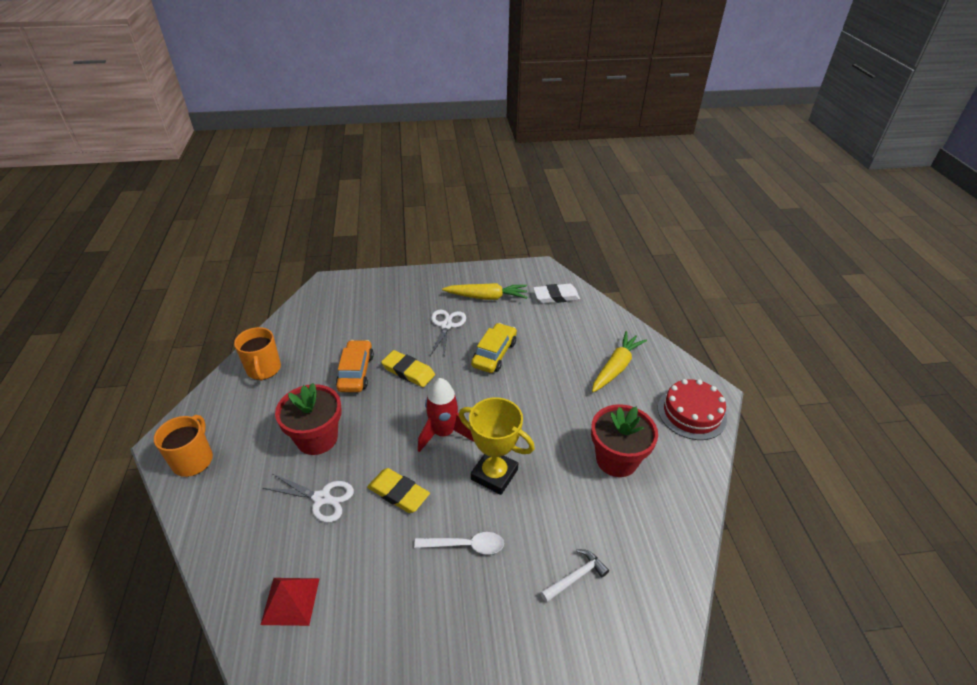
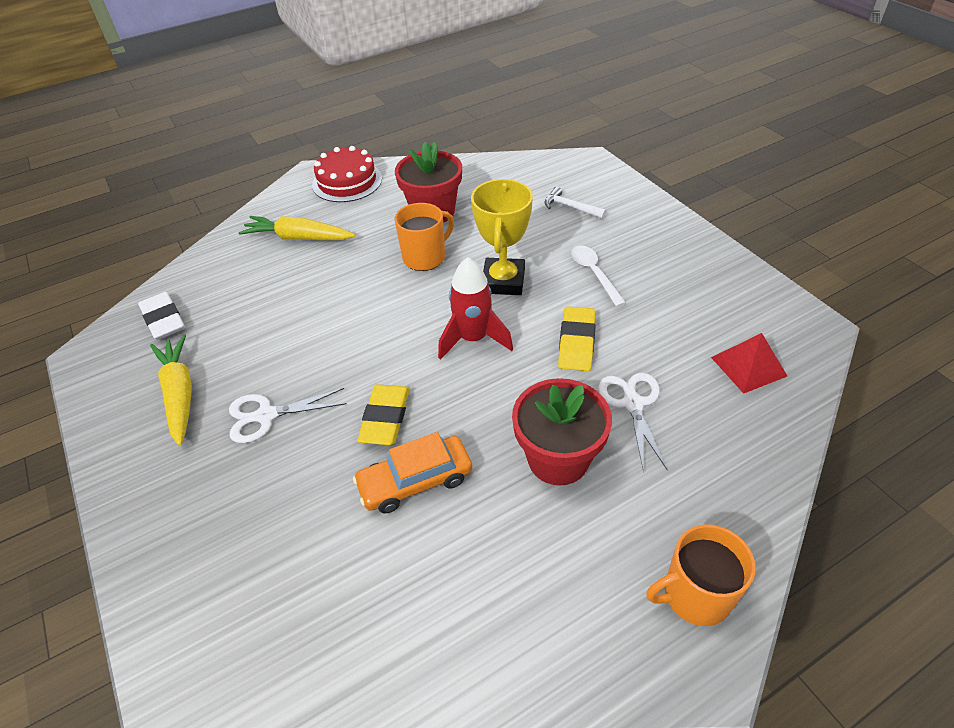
camera: 110 degrees left, 5 degrees up
(264, 369) = (472, 628): orange mug -> orange mug (425, 257)
(494, 354) = (312, 342): yellow car -> none

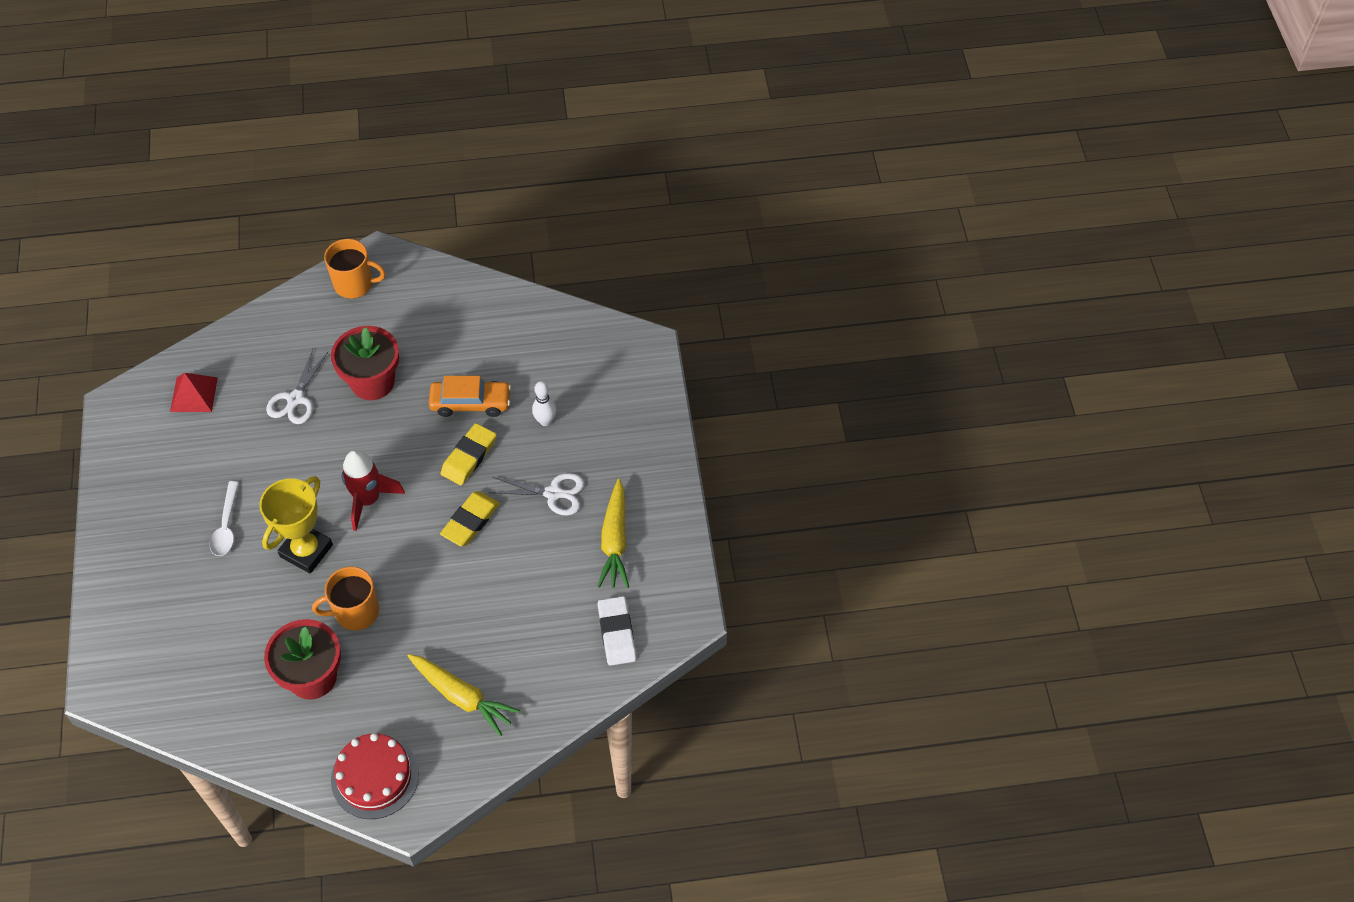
camera: 160 degrees left, 10 degrees up
(305, 495) = (545, 421): none -> white bowling pin
(570, 207) = (179, 621): white hammer -> none
(576, 342) = (294, 464): yellow eraser -> yellow eraser (470, 521)

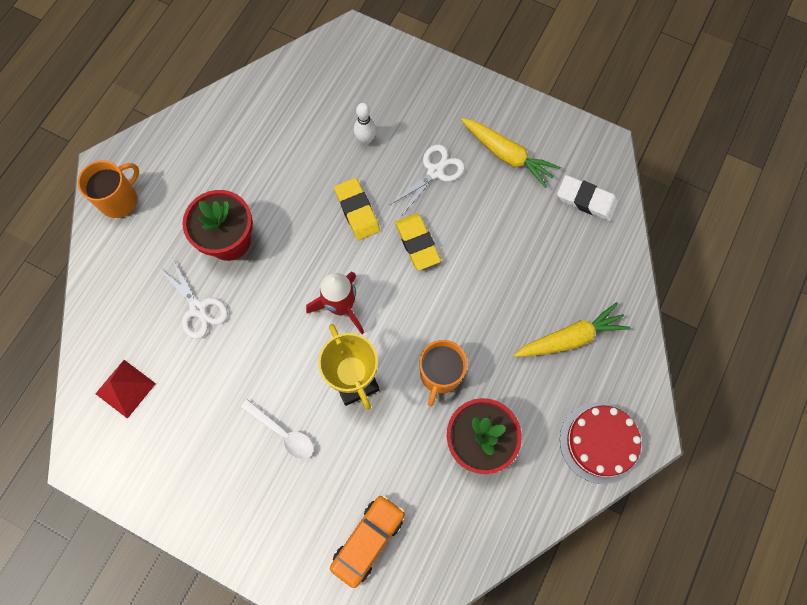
camera: 55 degrees left, 15 degrees up
(471, 403) = (308, 181): orange car -> orange car (368, 540)

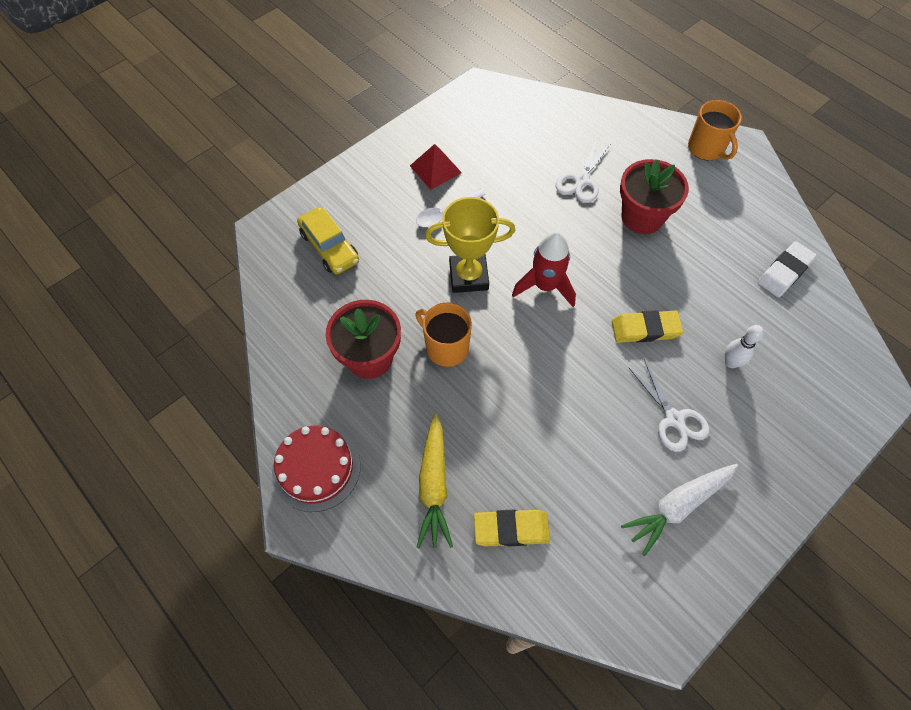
camera: 110 degrees right, 10 degrees down
(125, 388) = (527, 121): red pyramid -> red pyramid (435, 169)
(198, 308) = (581, 180): white scissors -> white scissors turned 45 degrees counterclockwise
(368, 540) = (329, 247): orange car -> yellow car
(417, 243) = (592, 373): yellow eraser -> yellow eraser (511, 529)
(507, 155) = (678, 506): yellow carrot -> white carrot
(586, 200) = (593, 577): white eraser -> white eraser (784, 272)

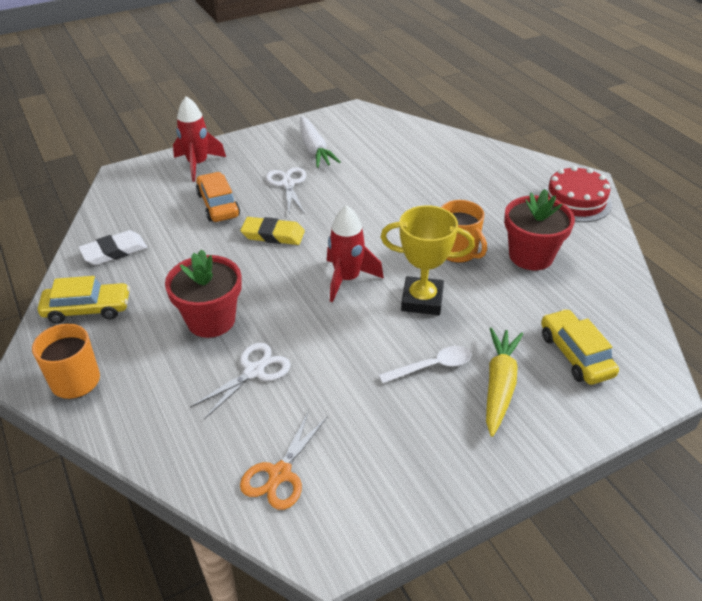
camera: 165 degrees left, 20 degrees down
(434, 485) = (484, 181): yellow carrot -> yellow carrot (499, 385)
(435, 169) = (433, 423): red pyramid -> none
(511, 529) = (433, 156): yellow eraser -> none
(527, 118) = (280, 474): none -> orange scissors
(678, 506) = (314, 149): white carrot -> white carrot turned 90 degrees clockwise
(731, 362) = (218, 205): white bowling pin -> orange car
(751, 206) = (87, 309): none -> yellow car
(805, 432) = (198, 164): none -> red rocket

